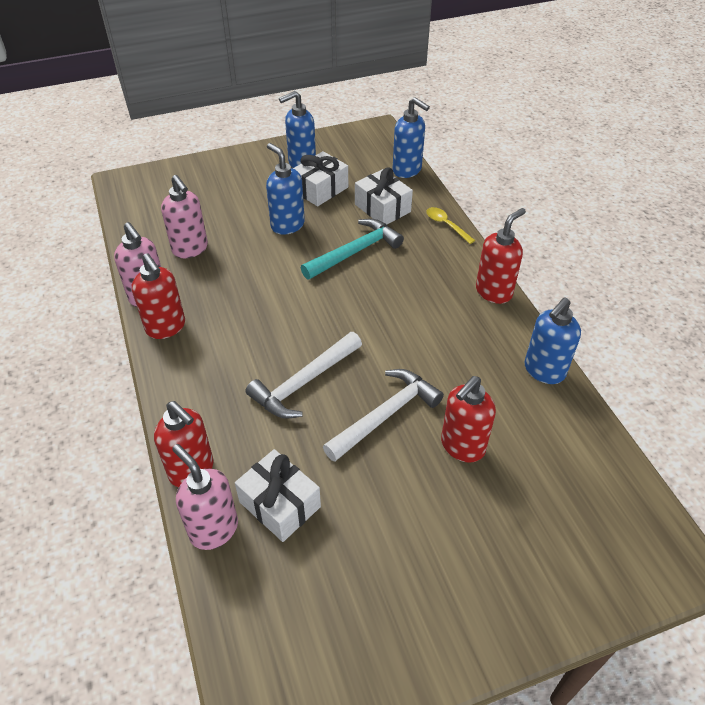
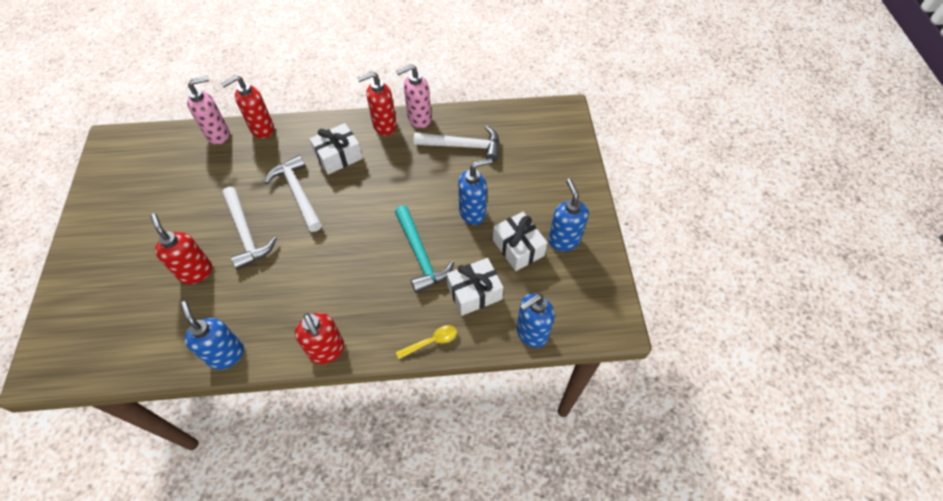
camera: 105 degrees right, 10 degrees up
(190, 249) = (463, 146): pink soap dispenser -> white hammer
(280, 504) = (215, 165): white gift -> white gift (338, 156)

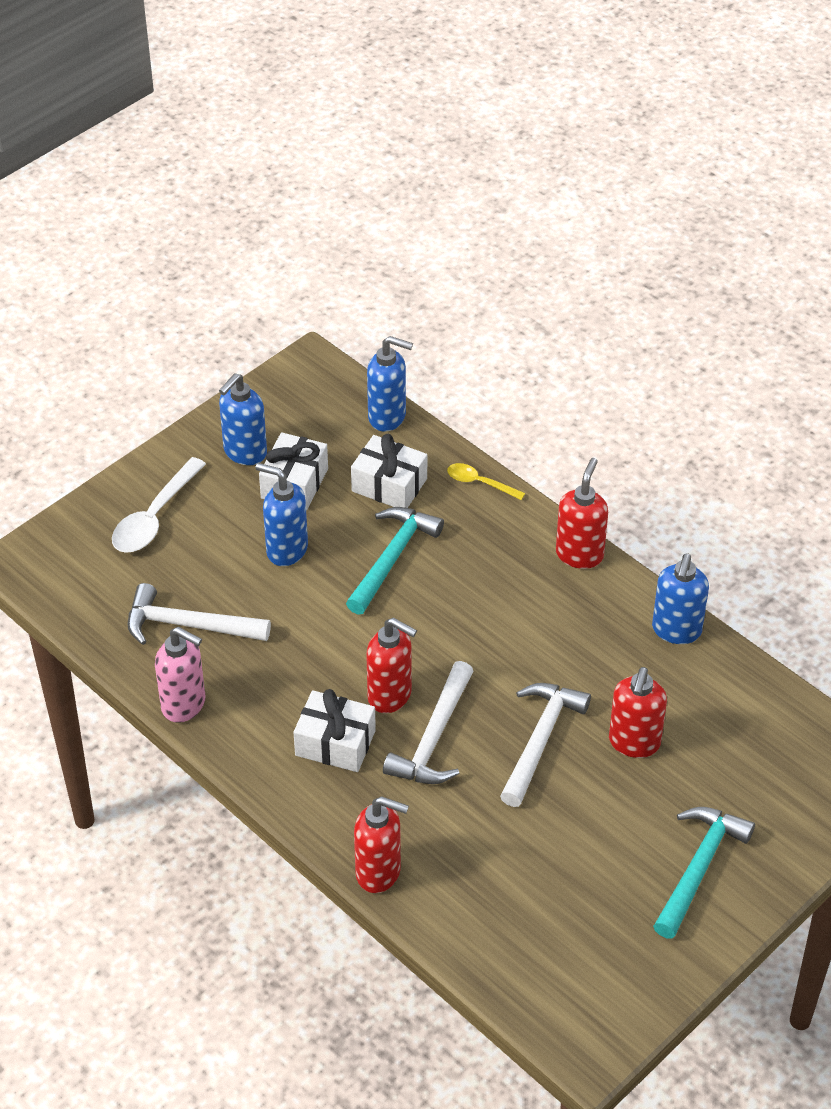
camera: 130 degrees left, 10 degrees down
(112, 241) = (698, 867): none -> turquoise hammer
(218, 134) = (440, 916): pink soap dispenser -> none
(384, 126) = (234, 734): red soap dispenser -> red soap dispenser (390, 696)
(463, 146) = (188, 625): white hammer -> white hammer turned 45 degrees counterclockwise
(549, 174) = (155, 517): none -> white spoon

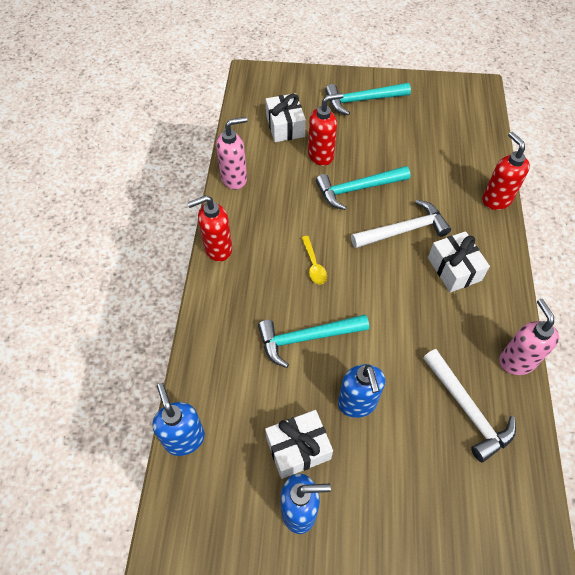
camera: 130 degrees left, 10 degrees up
(155, 517) = (412, 519): white spoon -> none
(389, 485) = (248, 387): white gift -> white gift (285, 126)
(390, 696) = (400, 267): red soap dispenser -> none
(480, 483) = (202, 336): yellow spoon -> yellow spoon (313, 265)
(540, 740) = (357, 189): white hammer -> turquoise hammer
(676, 631) = (234, 178): blue soap dispenser -> pink soap dispenser

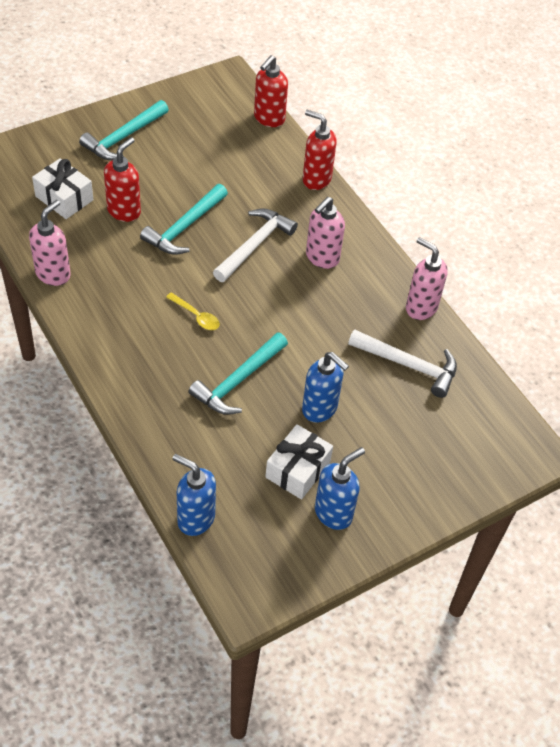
camera: 40 degrees left, 5 degrees down
(217, 249) = (92, 348): red soap dispenser -> red soap dispenser (269, 119)
(454, 269) = (322, 258): white gift -> pink soap dispenser

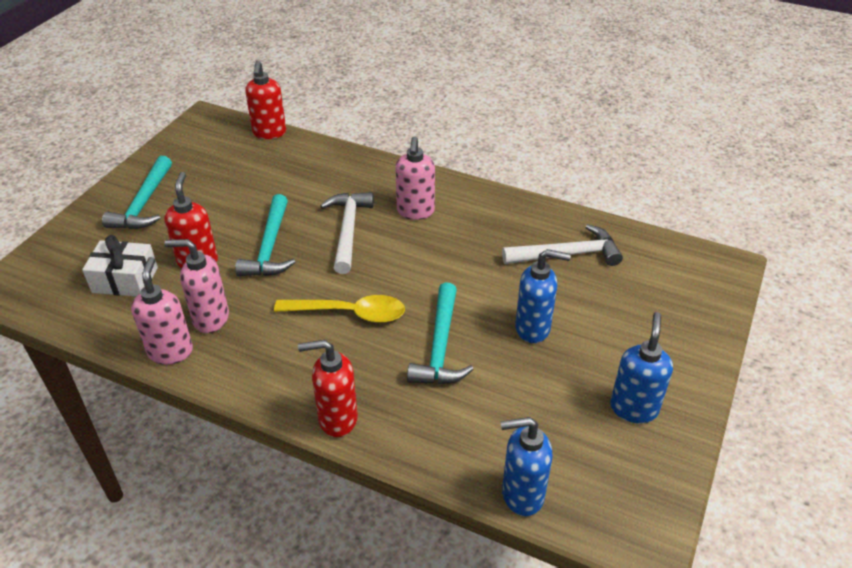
camera: 30 degrees left, 10 degrees down
(196, 316) = (349, 313): yellow spoon -> yellow spoon, size x1.74
(298, 470) = (567, 390): white gift -> none
(316, 179) = (353, 158): red soap dispenser -> red soap dispenser (337, 419)
(420, 307) = (531, 208): pink soap dispenser -> pink soap dispenser (210, 319)

